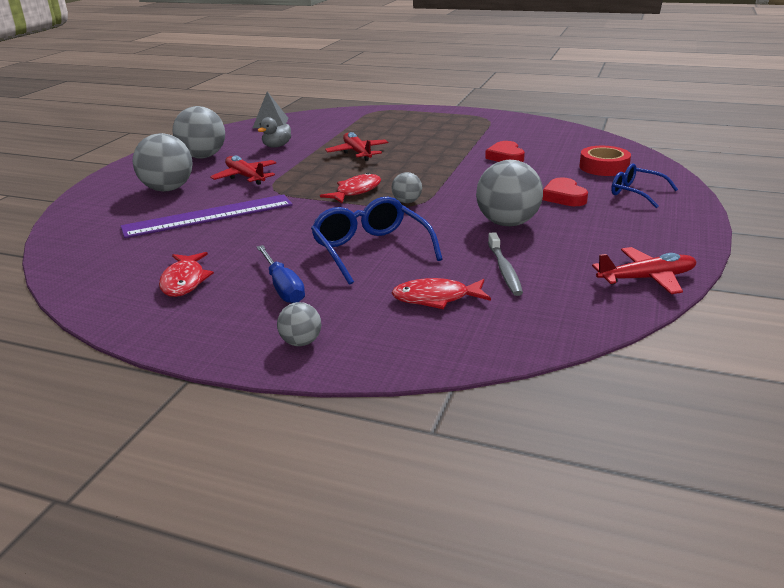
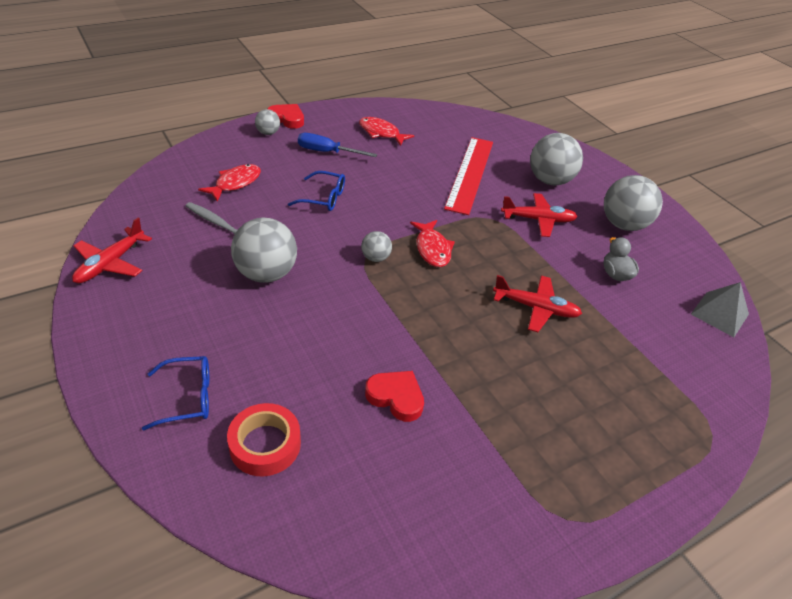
camera: 125 degrees right, 15 degrees up
(208, 216) = (470, 174): purple ruler -> red ruler
(371, 250) = (324, 198): blue glasses -> blue glasses, size x0.63
(564, 197) = (255, 343): red heart -> red heart (287, 119)

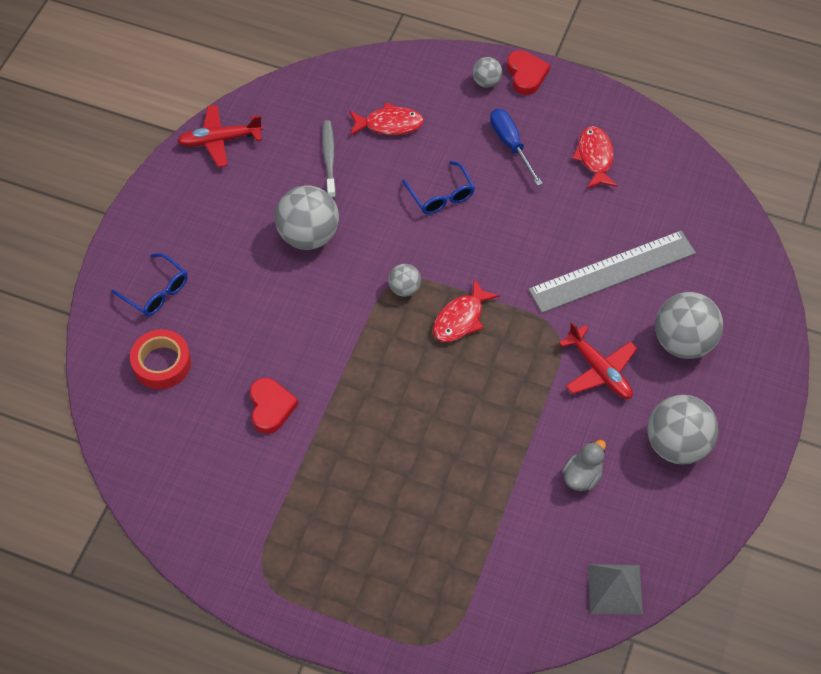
camera: 55 degrees right, 15 degrees up
(470, 174) = (612, 271): red ruler -> grey ruler
(535, 308) = (465, 439): red plane -> none

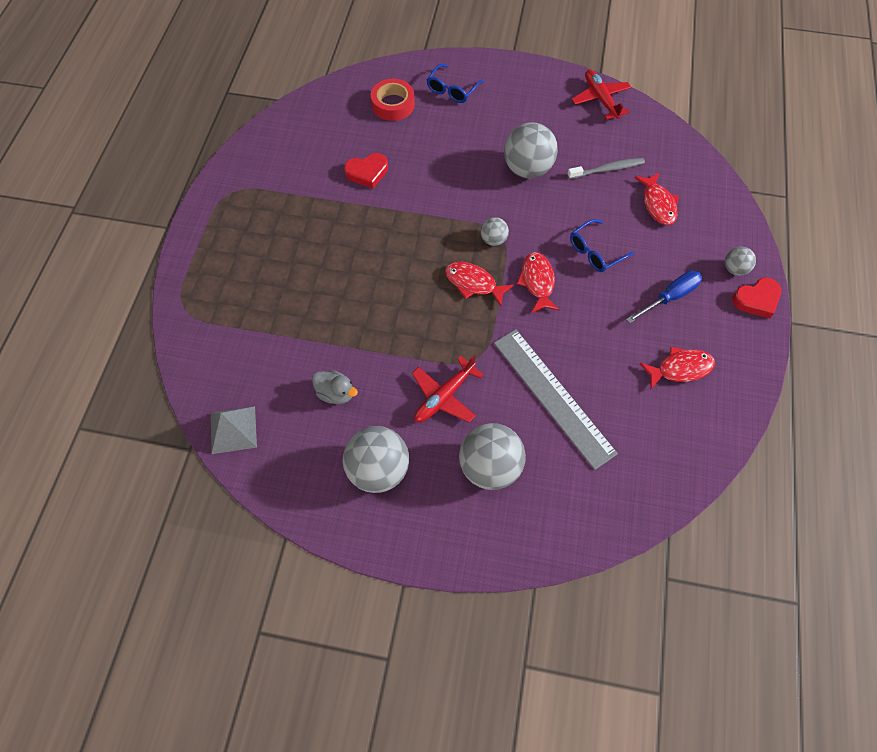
camera: 80 degrees right, 5 degrees up
(470, 257) = (537, 282): none -> red fish

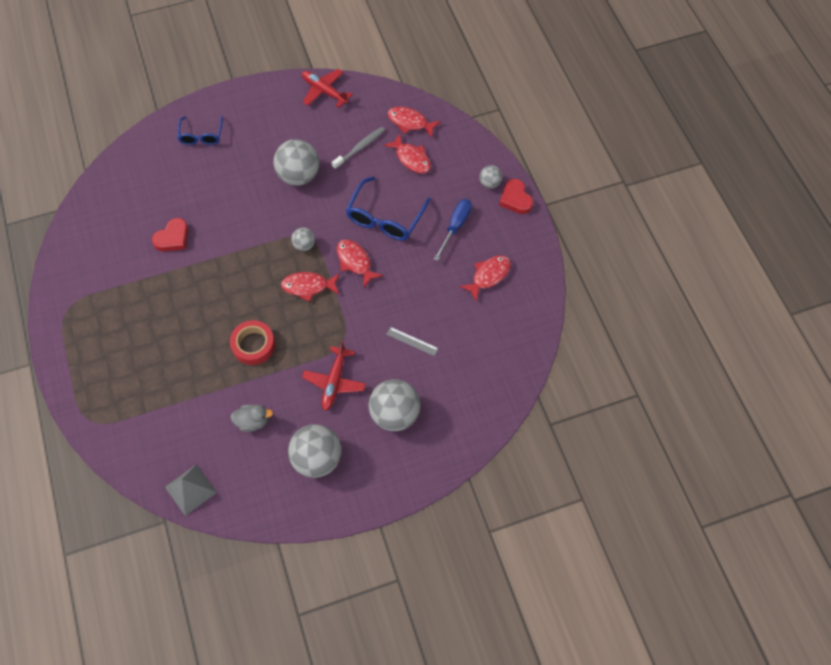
camera: 30 degrees left, 0 degrees up
(393, 104) = (159, 170): red tape -> red tape (253, 345)
(553, 396) = (412, 341): grey ruler -> grey ruler, size x0.41
(595, 252) = (385, 218): blue glasses -> blue glasses, size x1.58
(676, 167) = (410, 122): none -> red fish
(756, 300) = (515, 199): red heart -> red heart turned 120 degrees clockwise

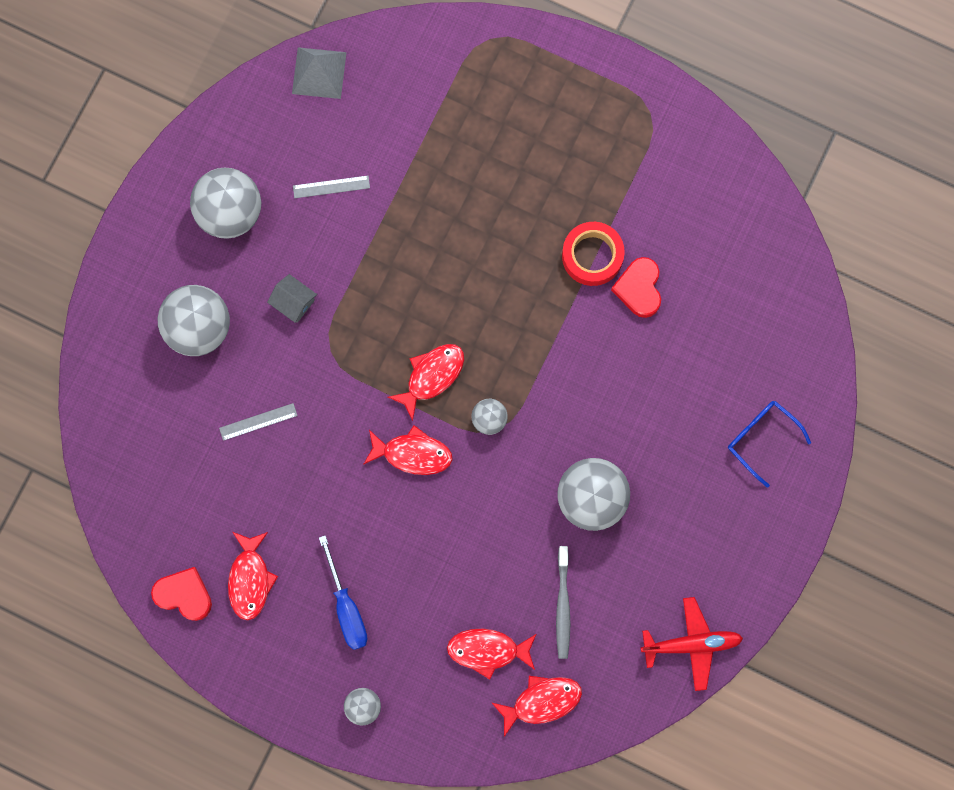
camera: 135 degrees right, 15 degrees up
(253, 345) = (417, 260): red tape -> red tape (592, 256)
(253, 421) = (331, 186): grey duck -> grey ruler
(334, 381) = (293, 302): red plane -> grey house
(385, 218) = (436, 540): blue glasses -> none
(515, 199) = (313, 713): red heart -> red heart (184, 595)

